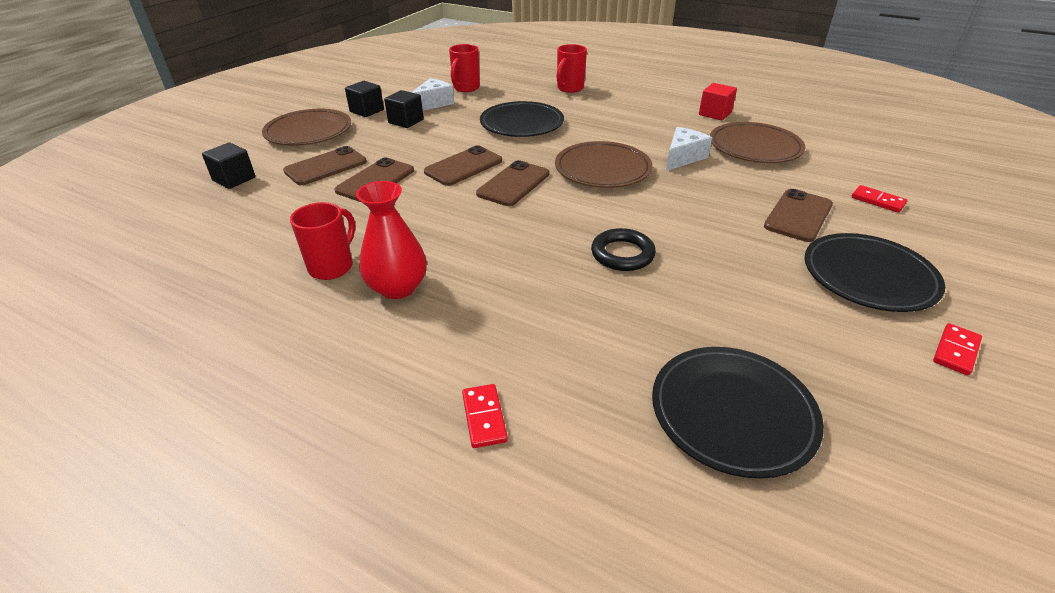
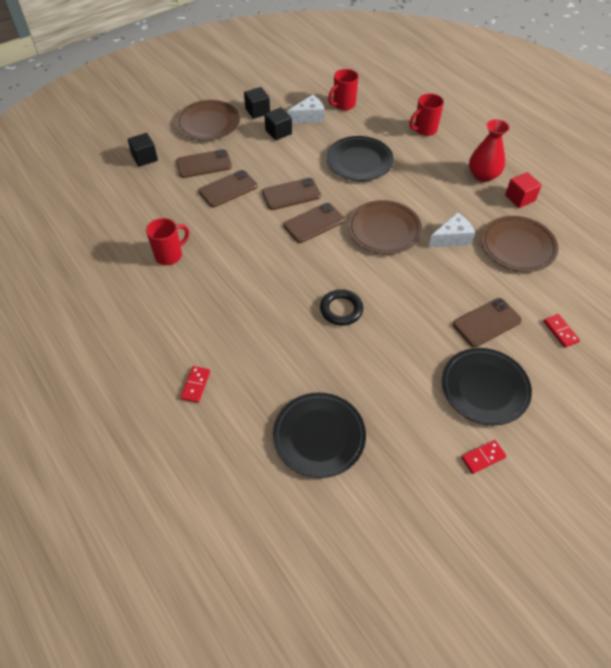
camera: 25 degrees right, 15 degrees up
(397, 287) = (197, 285): red vase -> red vase (483, 175)

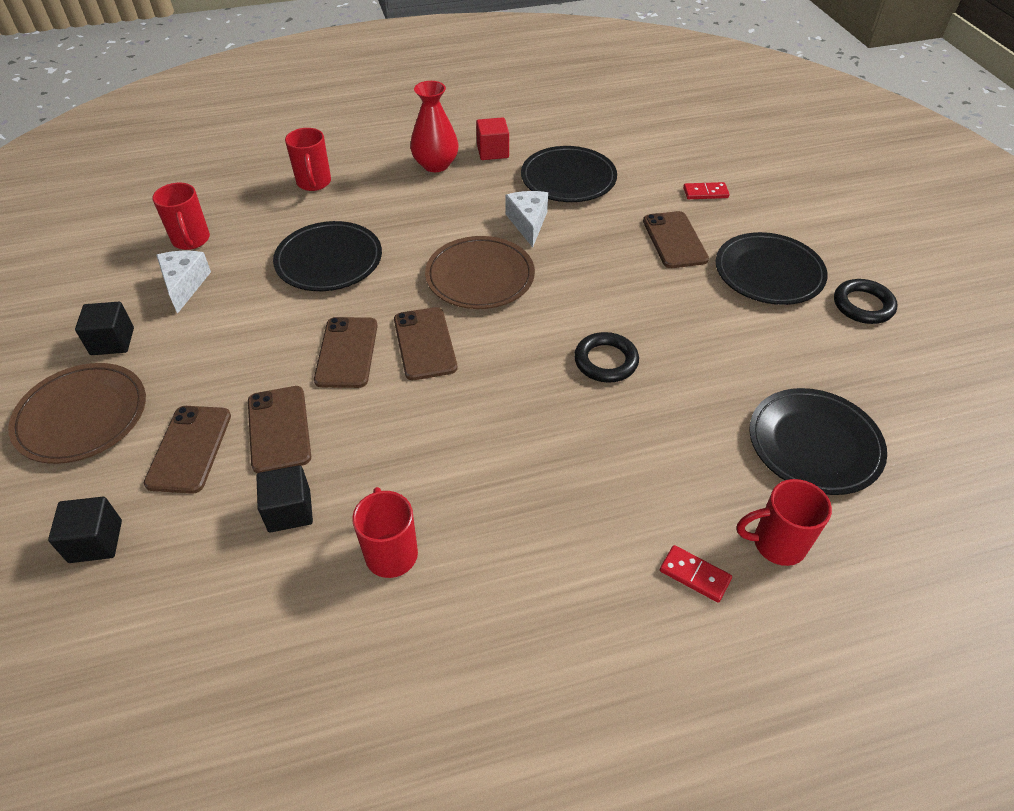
camera: 70 degrees left, 5 degrees down
(230, 423) = (776, 544): none -> red mug
(278, 132) = (190, 329): black cube -> black cube (289, 511)
(483, 457) = (863, 305): red domino -> black ring
(518, 246) = (568, 179): brown plate -> black plate

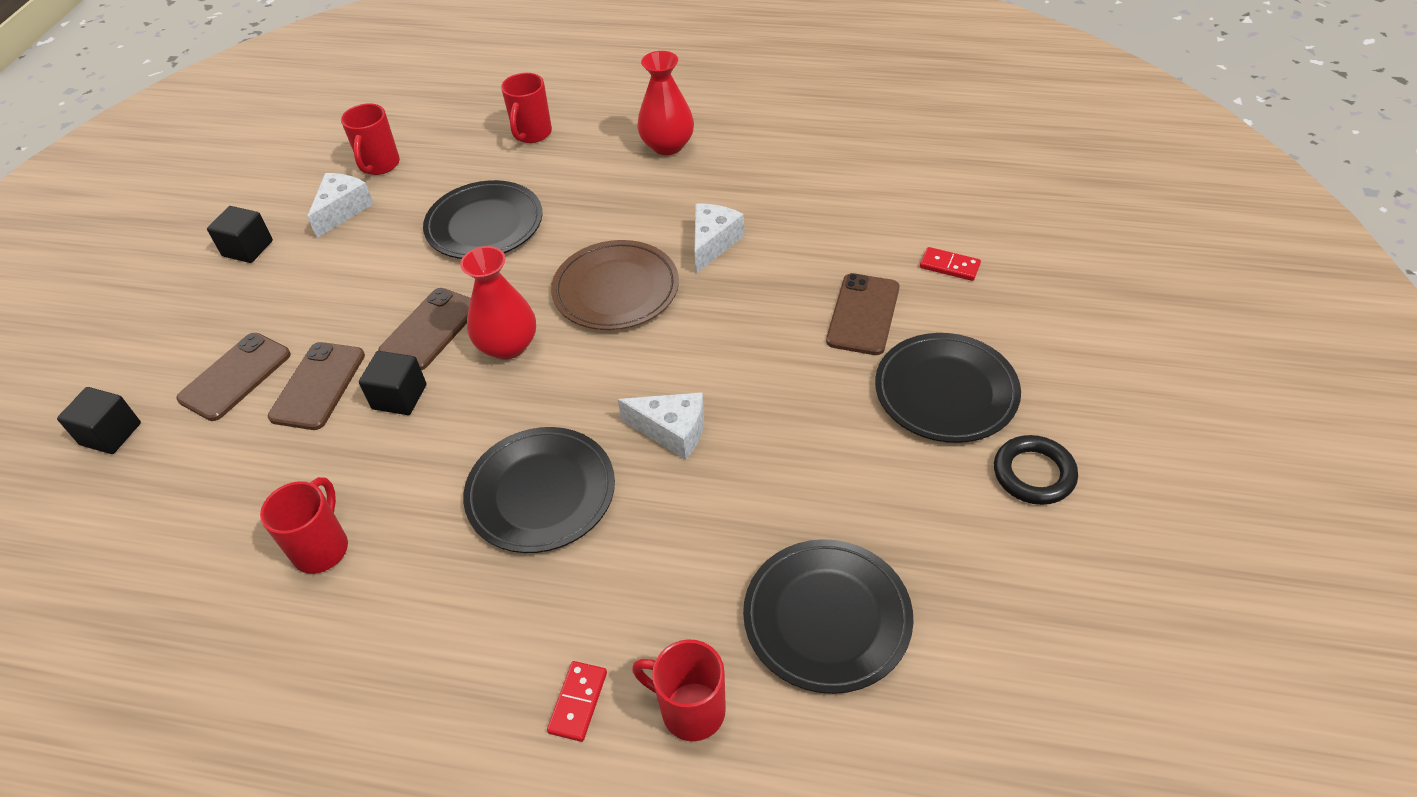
camera: 30 degrees right, 0 degrees up
(82, 416) = (177, 313): brown plate -> none
(289, 511) = (270, 470): black cube -> black cube (399, 397)
(425, 343) = (507, 345): brown phone -> red vase
(492, 151) = (740, 146): red cube -> none
(568, 179) = (799, 202): black plate -> black plate (541, 493)
(606, 361) = (672, 431): black ring -> white cheese
(694, 575) = (578, 702): red domino -> red domino turned 45 degrees clockwise

